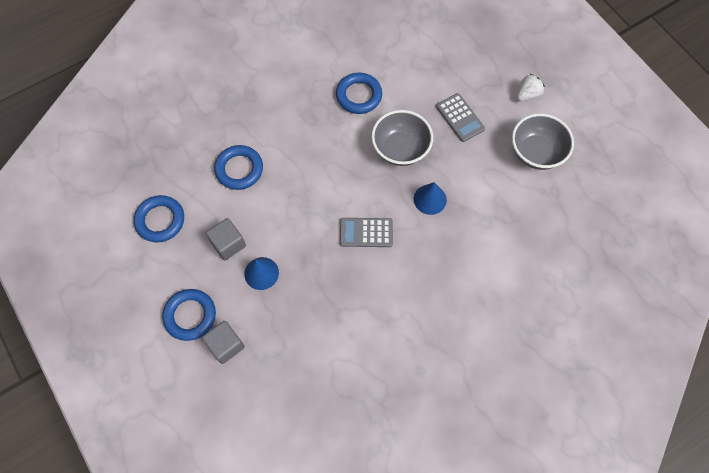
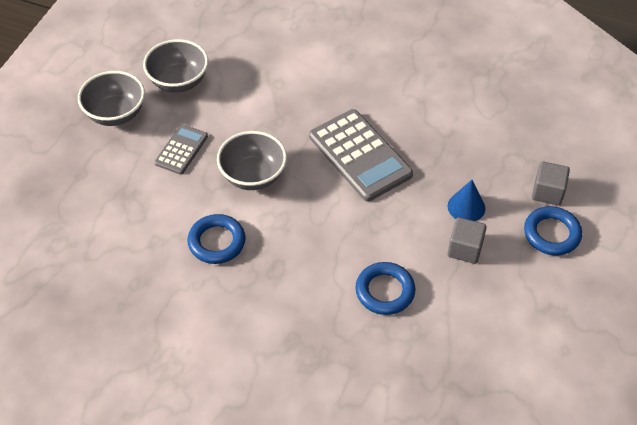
camera: 125 degrees left, 15 degrees down
(160, 220) = (496, 321): blue ring -> none
(366, 232) = (360, 155): grey calculator -> grey calculator, size x1.82
(430, 199) = (288, 129): blue cone -> none
(527, 95) = (115, 114): white strawberry -> grey bowl

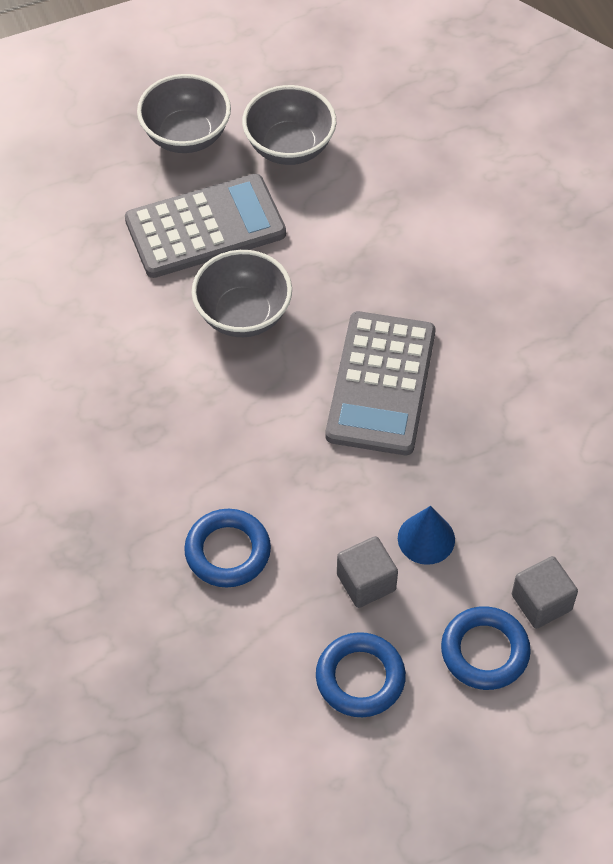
camera: 45 degrees right, 5 degrees up
(181, 150) = (205, 227): grey calculator -> grey calculator, size x1.82
(217, 242) = (126, 356): blue ring -> blue ring (360, 678)

